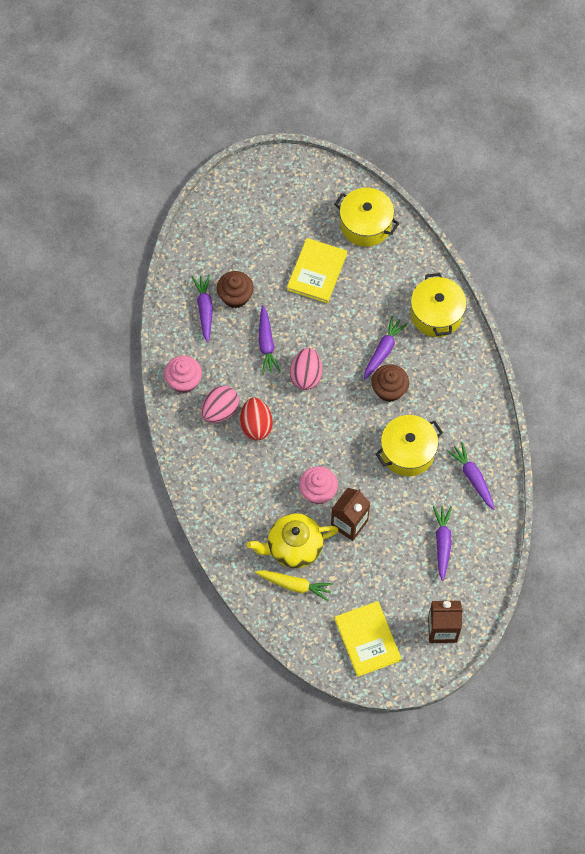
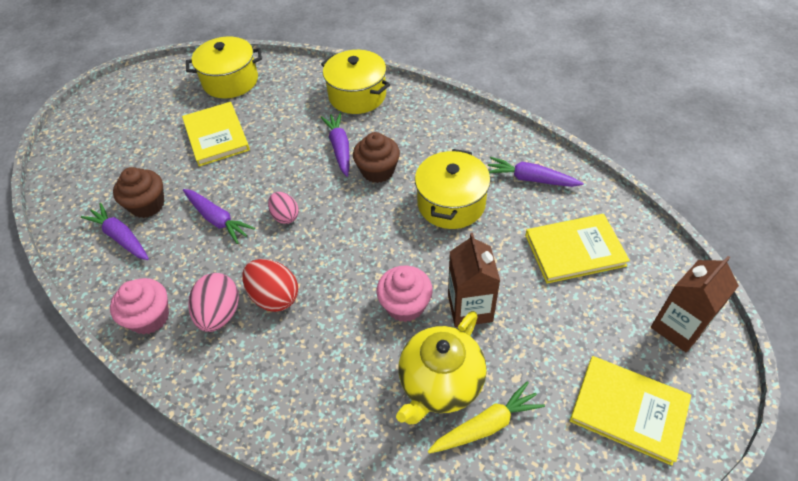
camera: 40 degrees left, 15 degrees down
(306, 375) = (285, 216): pink egg -> pink egg, size x0.66
(442, 543) = (574, 250): purple carrot -> yellow book

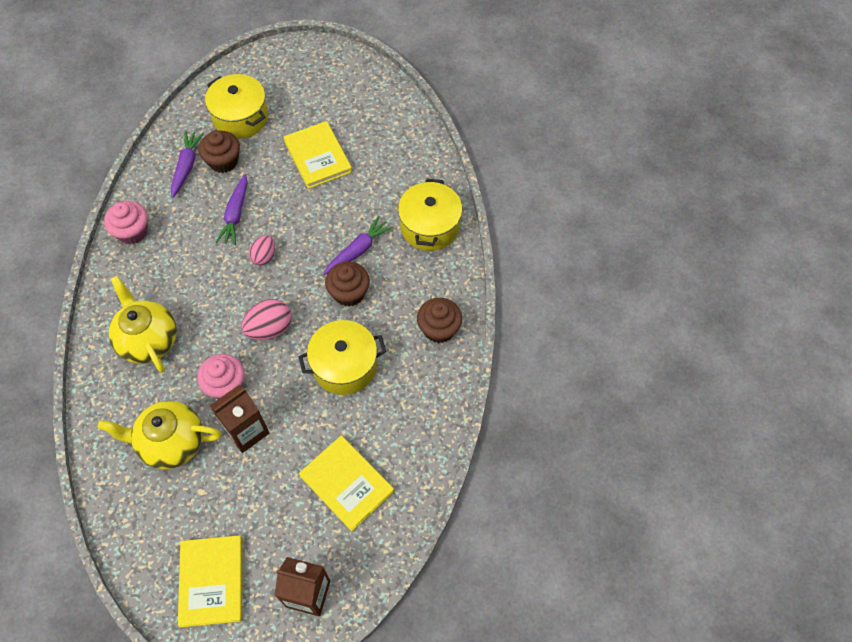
camera: 55 degrees right, 10 degrees up
(216, 136) = (318, 156): yellow book -> yellow book turned 60 degrees counterclockwise
(220, 314) = (157, 271): pink egg -> pink egg (270, 329)
(230, 81) = (386, 123): yellow pot -> yellow pot (241, 117)
(274, 297) = (188, 296): red egg -> none
(298, 356) = (148, 340): none -> yellow teapot
(460, 128) = (439, 329): none -> brown cupcake
(486, 425) = (153, 488): yellow carrot -> none
(530, 179) = (409, 414): purple carrot -> none

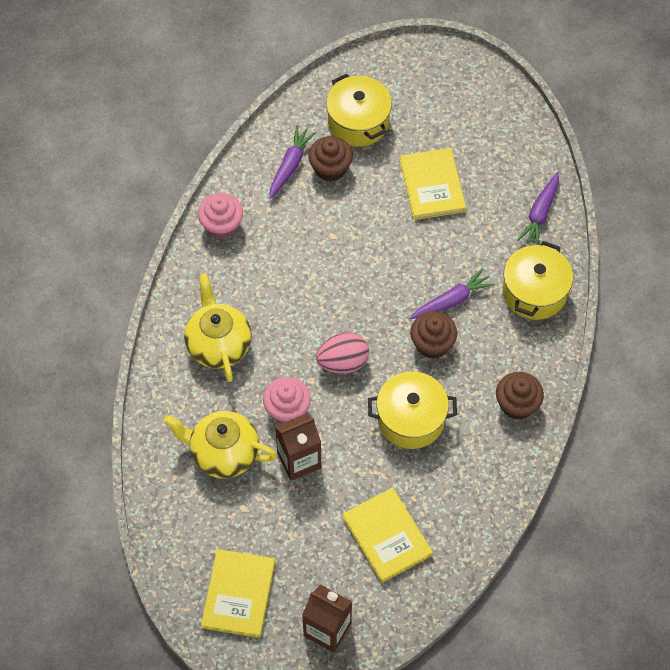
camera: 15 degrees right, 0 degrees up
(236, 214) = (332, 231): purple carrot -> purple carrot (540, 214)
(264, 256) = (352, 284): pink egg -> none

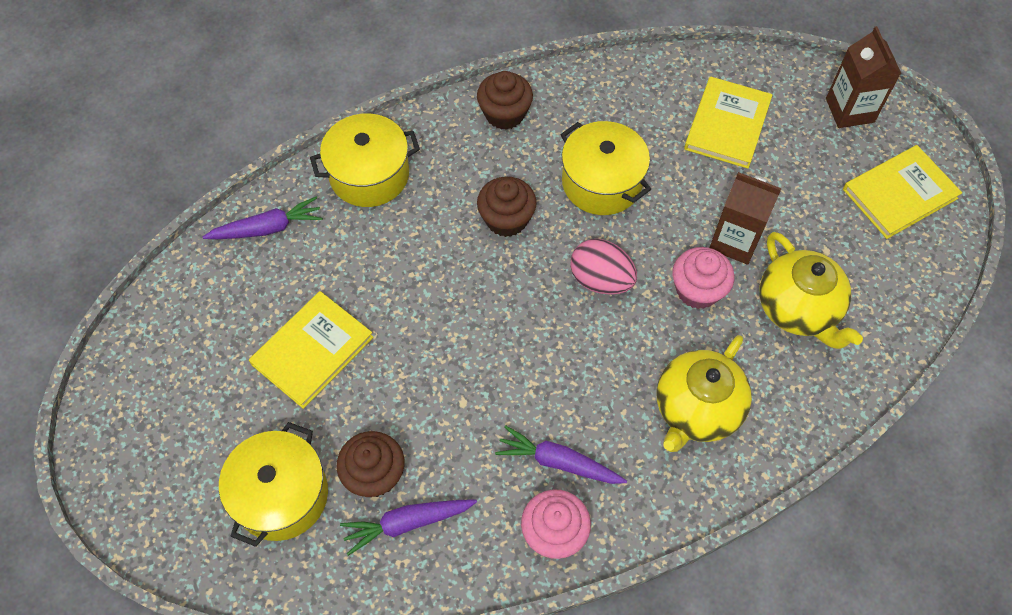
camera: 130 degrees left, 0 degrees up
(452, 300) = (442, 236): purple carrot -> purple carrot (558, 462)

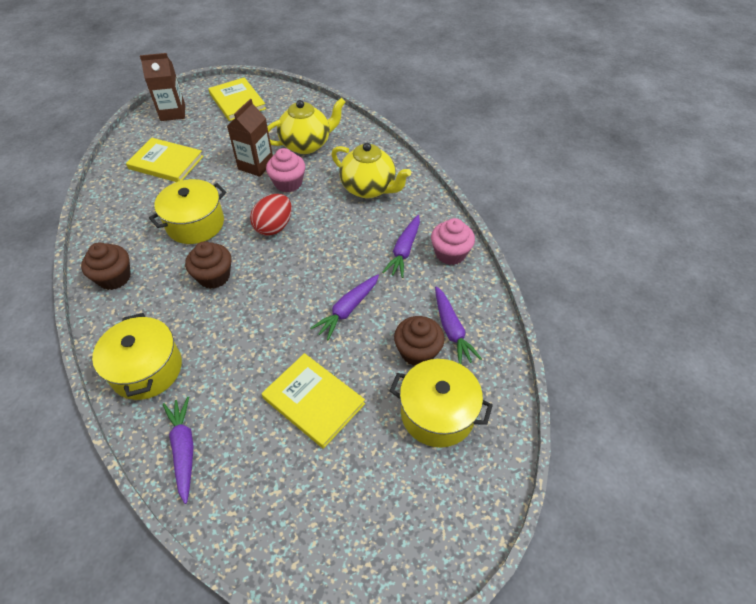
camera: 90 degrees left, 10 degrees down
(447, 384) = (347, 310): none -> purple carrot
(601, 280) = (274, 227): pink egg -> red egg

